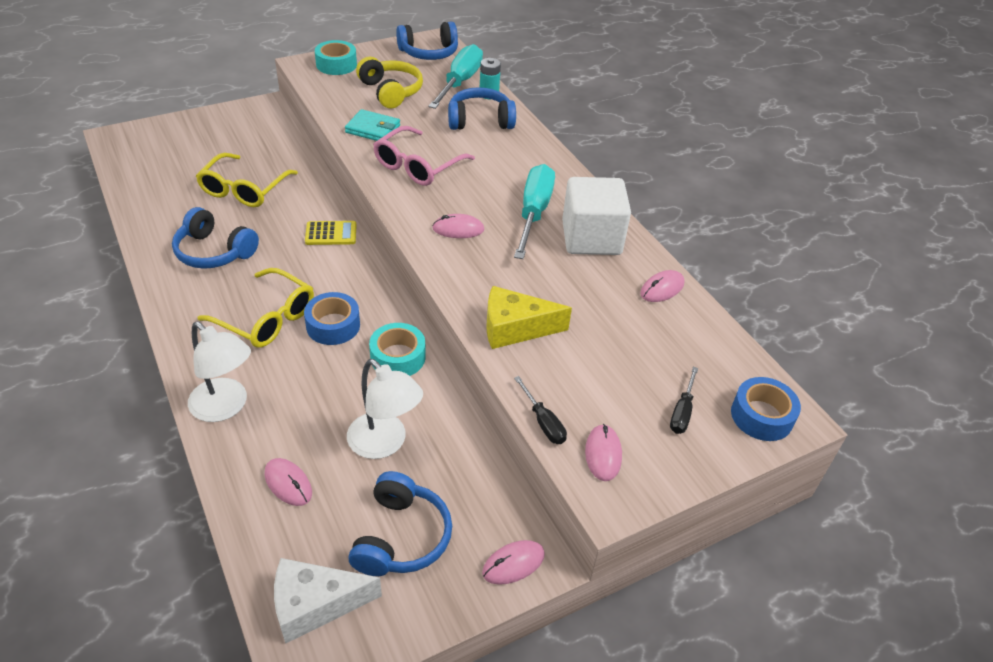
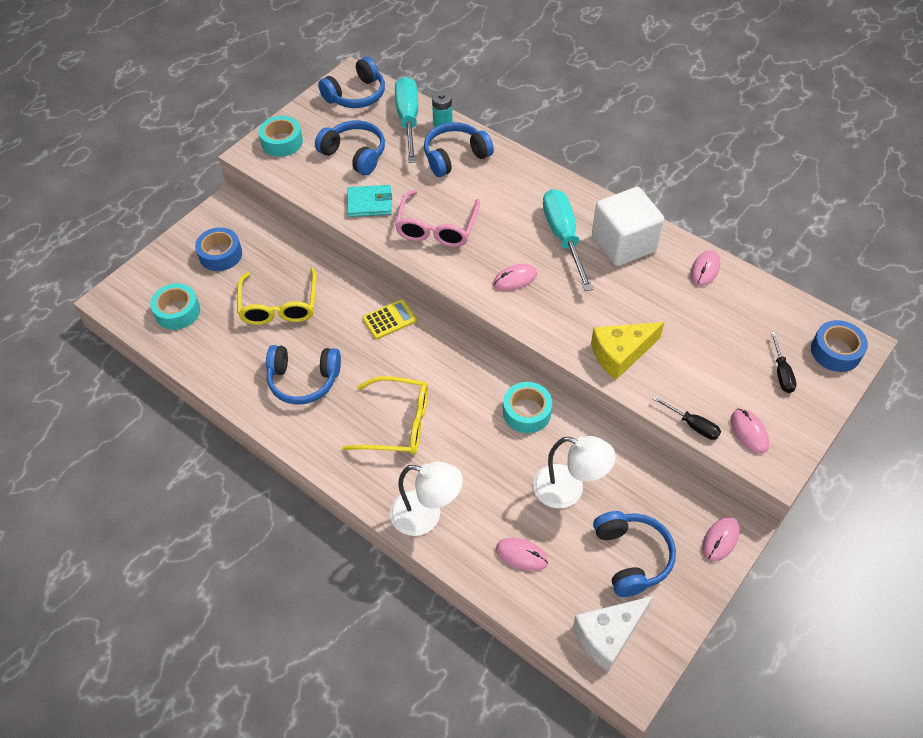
camera: 20 degrees left, 10 degrees up
(157, 164) = (177, 311): none -> turquoise tape
(333, 325) = (456, 406): blue tape -> blue tape (220, 254)
(391, 91) = (354, 154): yellow headphones -> blue headphones

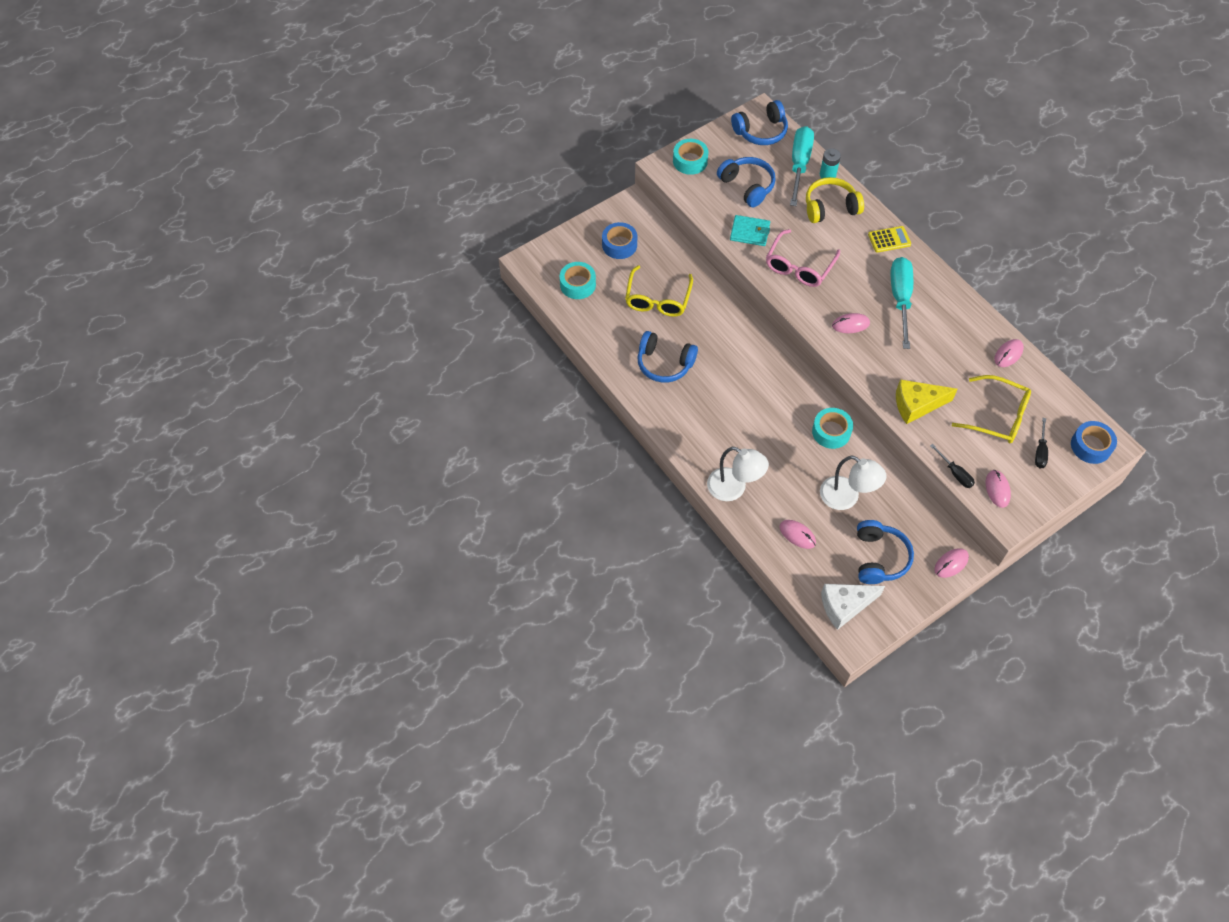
camera: 15 degrees right, 5 degrees up
(389, 320) = (742, 332): yellow calculator -> yellow calculator (889, 240)
(397, 423) = (728, 415): yellow glasses -> yellow glasses (997, 416)
(455, 156) = (830, 207): blue headphones -> yellow headphones
(624, 243) = (948, 316): white cube -> none

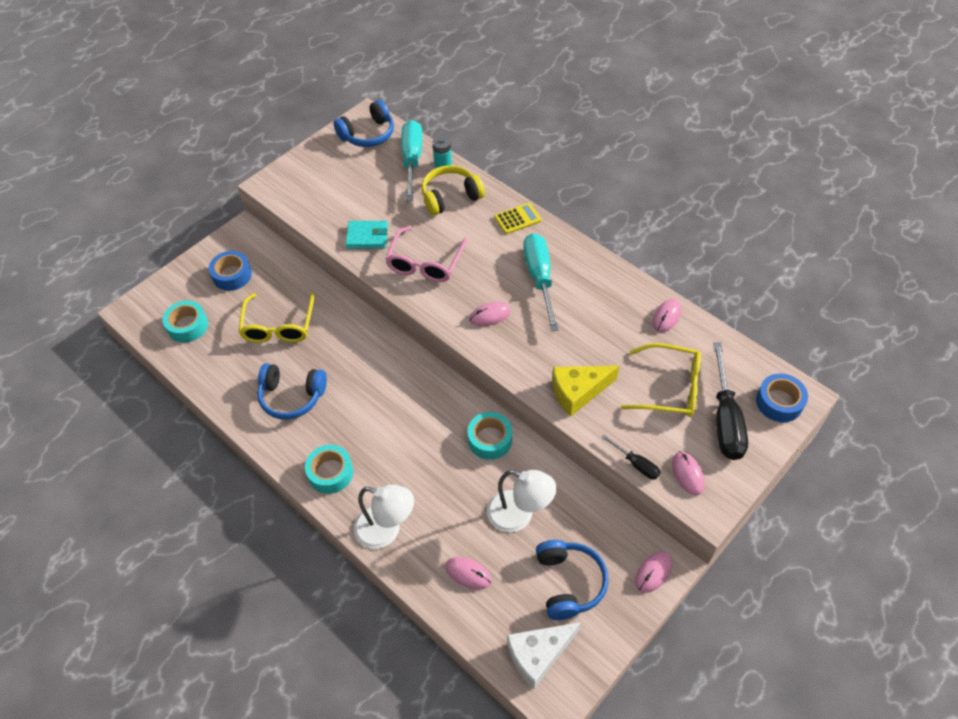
camera: 10 degrees left, 5 degrees down
(690, 161) = (296, 175): turquoise tape -> turquoise tape (330, 473)
(747, 186) = (359, 190): blue headphones -> none
(1040, 451) = (725, 419): black screwdriver -> black screwdriver, size x2.00

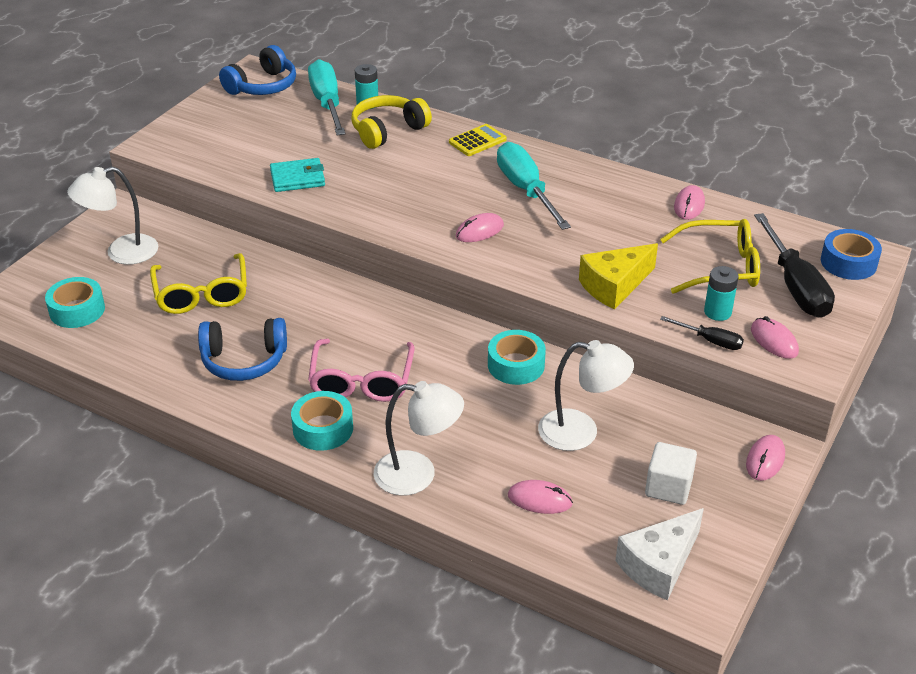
camera: 15 degrees left, 15 degrees down
(232, 275) = (121, 253): blue tape -> white lamp
(425, 263) = (380, 193): pink glasses -> pink glasses (362, 381)
(569, 583) = (668, 487): blue headphones -> white cube
(652, 435) = (717, 312): none -> turquoise battery

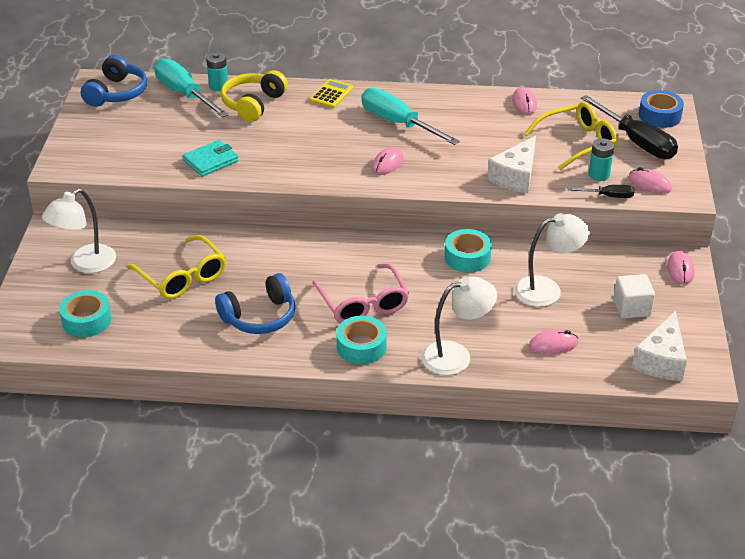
camera: 25 degrees left, 0 degrees up
(614, 286) = (515, 176): yellow cheese -> white cheese

